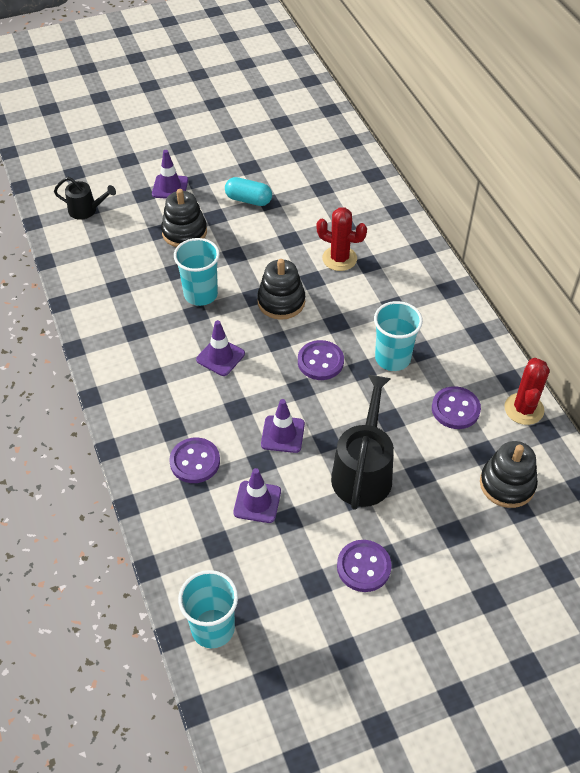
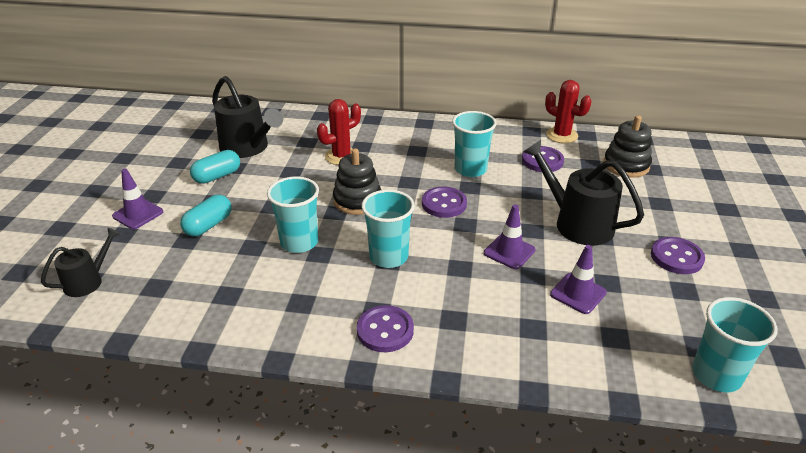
camera: 60 degrees left, 15 degrees down
(184, 232) = (208, 225): black stacking toy -> turquoise capsule
(195, 461) = (505, 318): purple button -> purple button (385, 330)
(220, 357) = (388, 257): purple traffic cone -> turquoise cup
(303, 193) = (248, 148): none -> black watering can

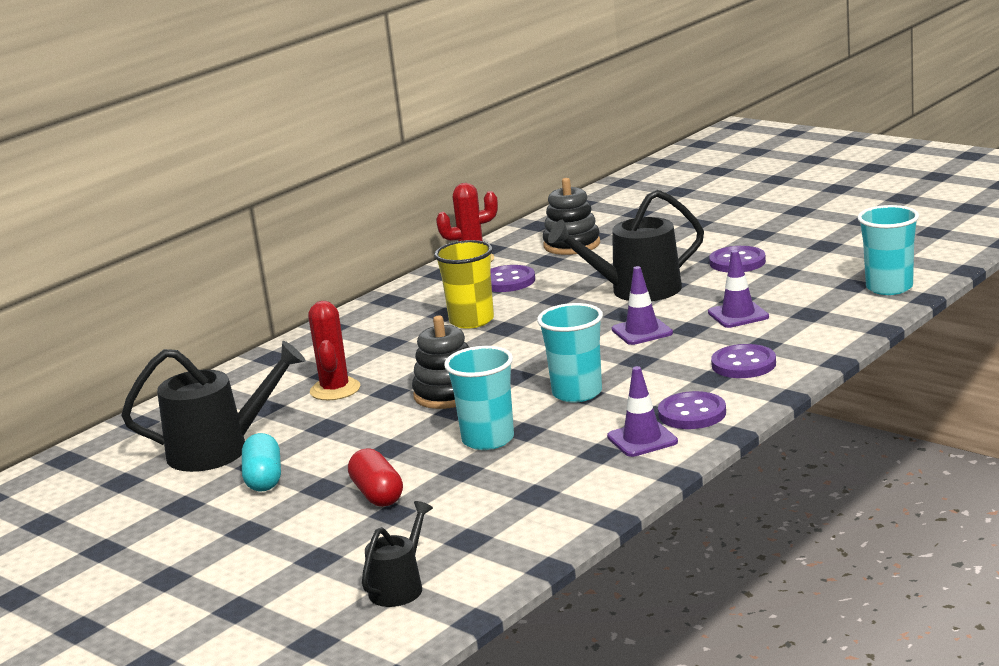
camera: 55 degrees left, 15 degrees down
(87, 281) = (399, 587): black watering can -> black watering can turned 45 degrees clockwise
(138, 214) = (282, 544): purple traffic cone -> purple traffic cone (642, 439)
(208, 225) = (377, 494): turquoise capsule -> red capsule
(444, 204) = (519, 347): purple button -> purple button (743, 364)
(470, 169) = (471, 321): turquoise cup -> yellow cup

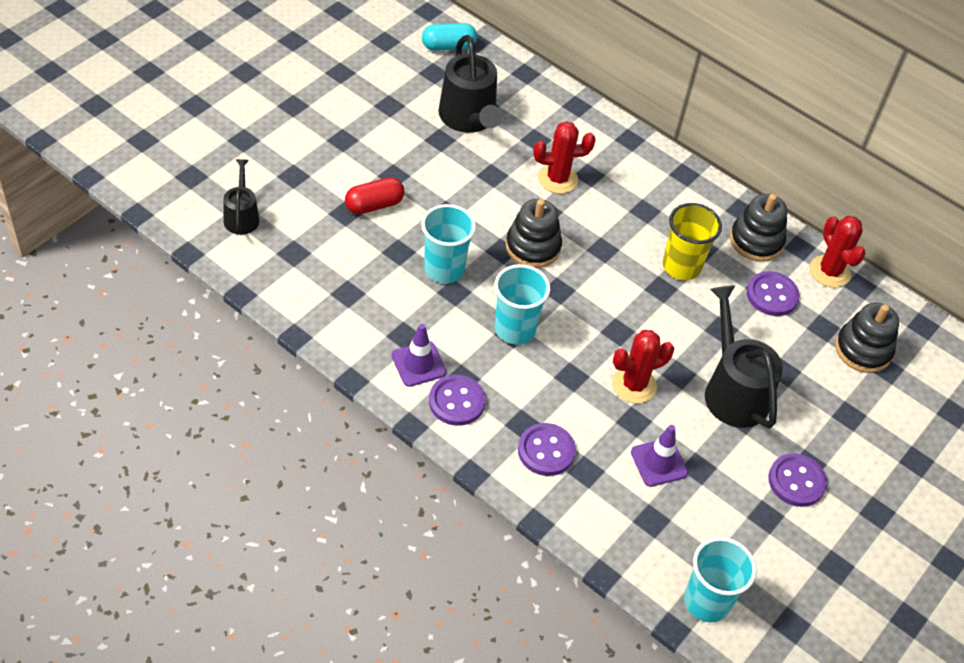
camera: 80 degrees right, 30 degrees up
(264, 479) = (416, 144): turquoise capsule -> turquoise capsule (448, 46)
(399, 587) = (241, 216): black watering can -> black watering can turned 120 degrees counterclockwise
(432, 291) = (756, 241): none -> black stacking toy
(642, 331) = (634, 385): purple traffic cone -> red cactus

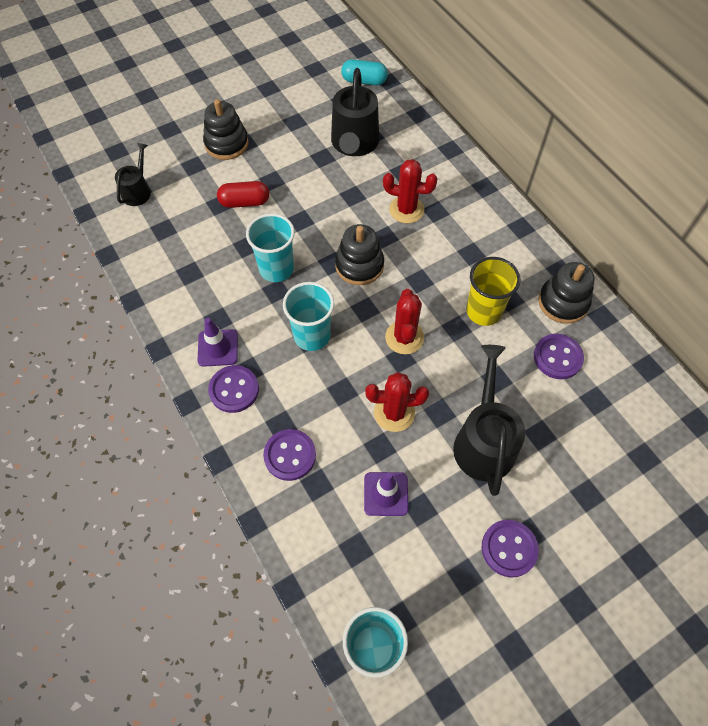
camera: 25 degrees right, 10 degrees up
(829, 271) = (623, 347): red cactus -> red cactus (404, 337)
(863, 350) = (626, 432): black stacking toy -> black stacking toy (226, 144)

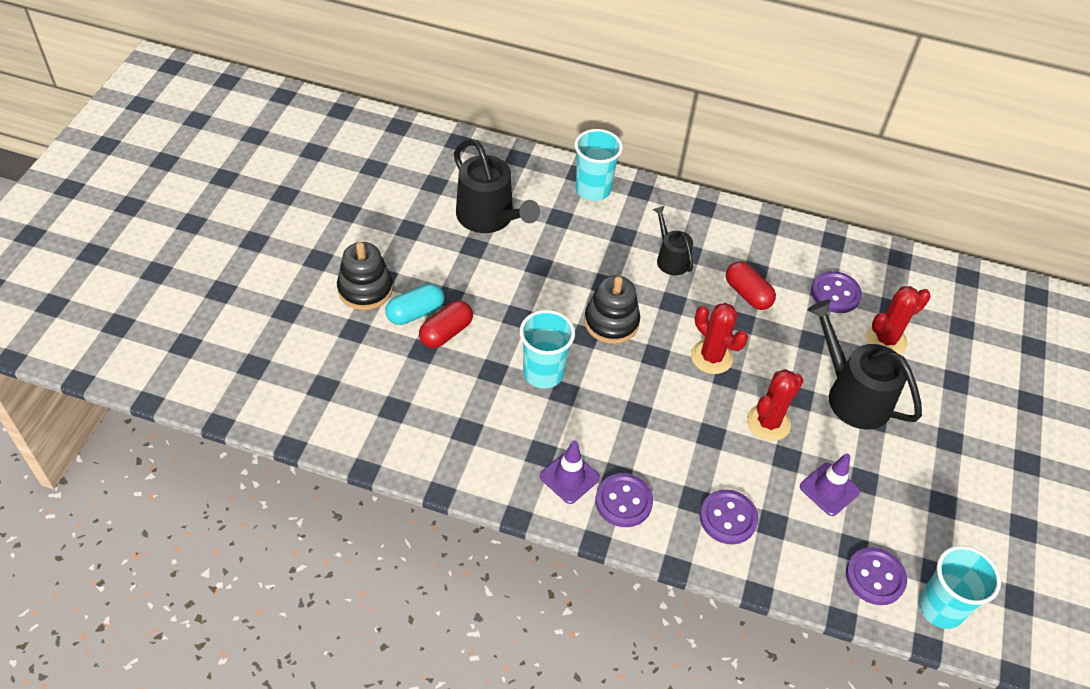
camera: 45 degrees left, 10 degrees down
(138, 191) = (324, 390): black watering can -> black watering can (671, 259)
(312, 336) = (637, 408): turquoise cup -> turquoise cup (593, 189)
(364, 81) = (434, 154): turquoise capsule -> turquoise capsule (415, 313)
(406, 210) = (598, 249): red cactus -> red cactus (886, 340)
(483, 311) = (747, 294): yellow cup -> red capsule
(509, 548) = (949, 460): purple button -> purple button (875, 577)
(563, 302) = (795, 248): black stacking toy -> none

